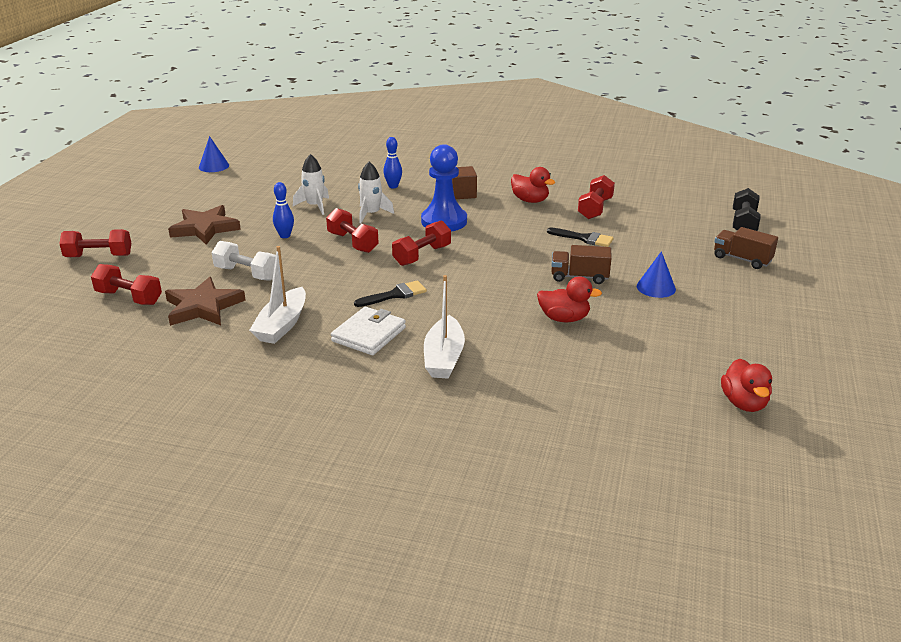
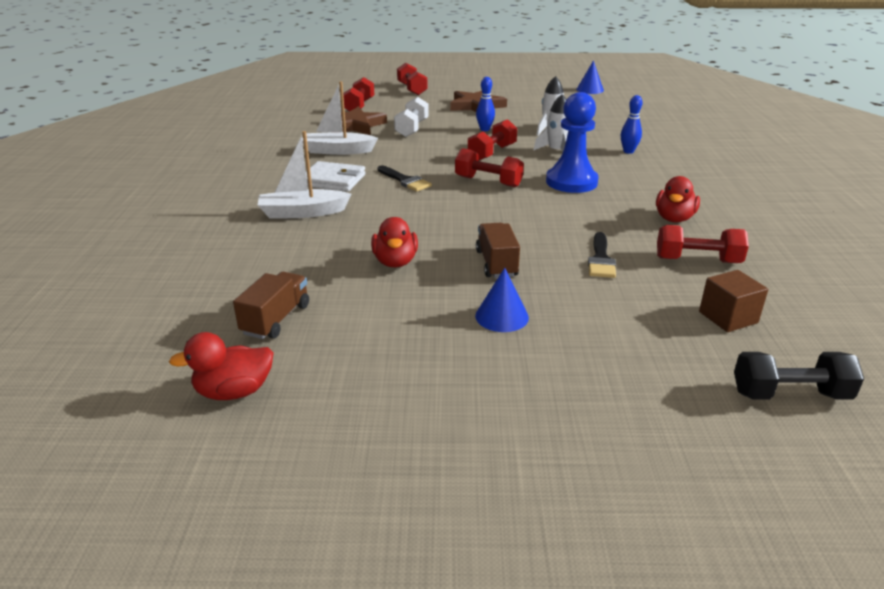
camera: 75 degrees right, 0 degrees up
(462, 194) = (649, 182): brown cube -> brown cube (728, 317)
(742, 259) = (645, 392): brown truck -> brown truck (276, 319)

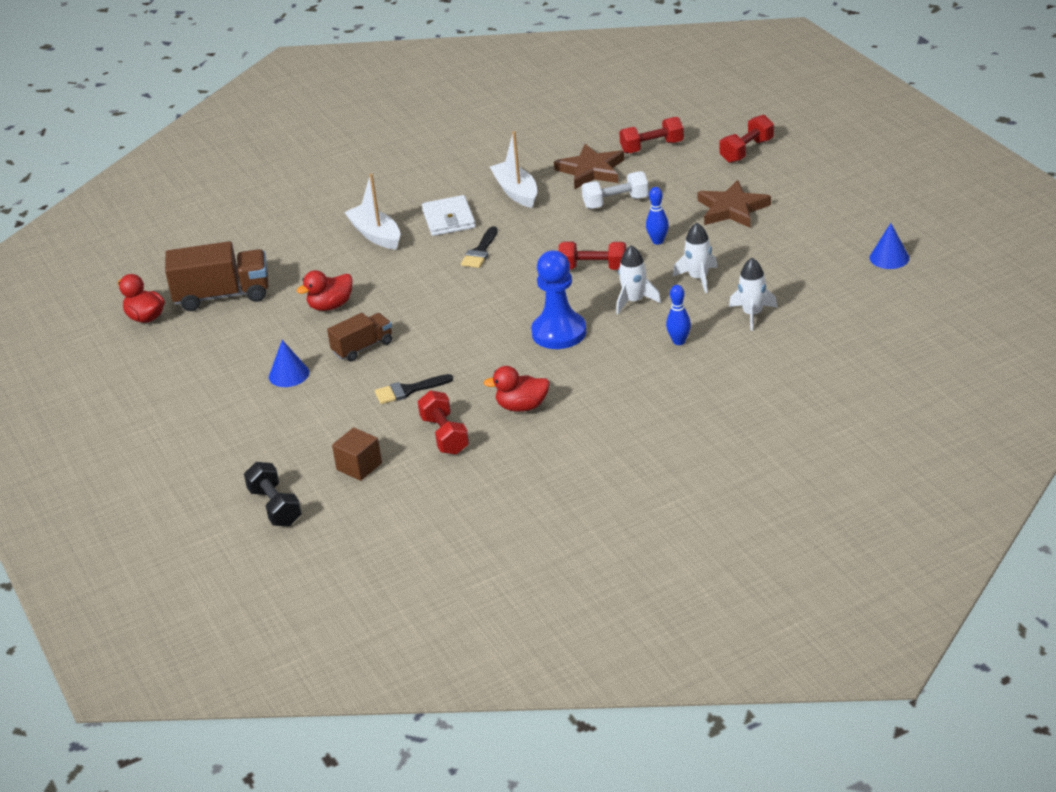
camera: 65 degrees right, 5 degrees up
(276, 319) = (222, 296): brown truck -> brown truck, size x1.66
(488, 182) = (517, 291): red dumbbell -> none
(616, 128) = (752, 314): none -> white rocket

